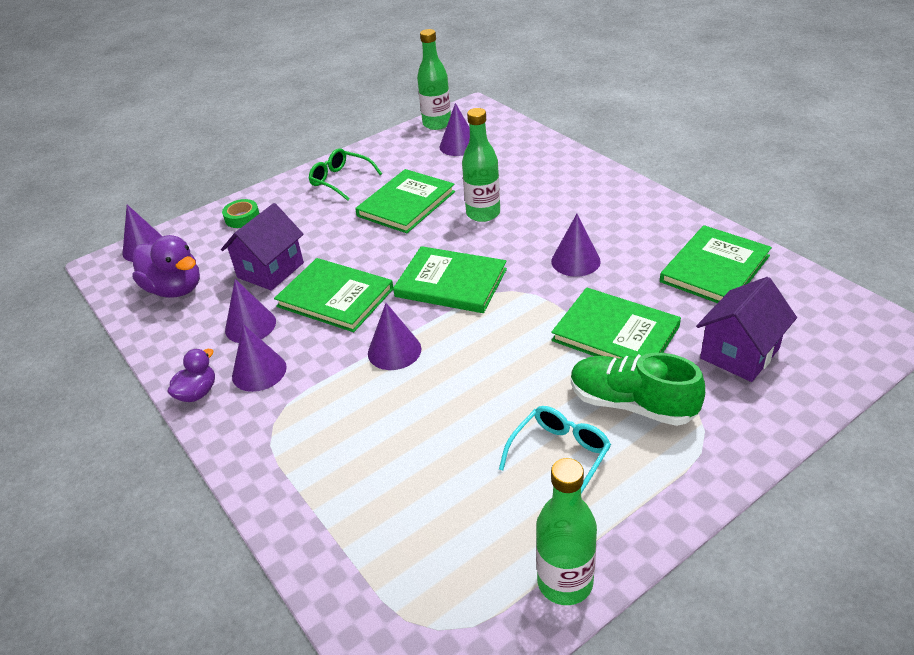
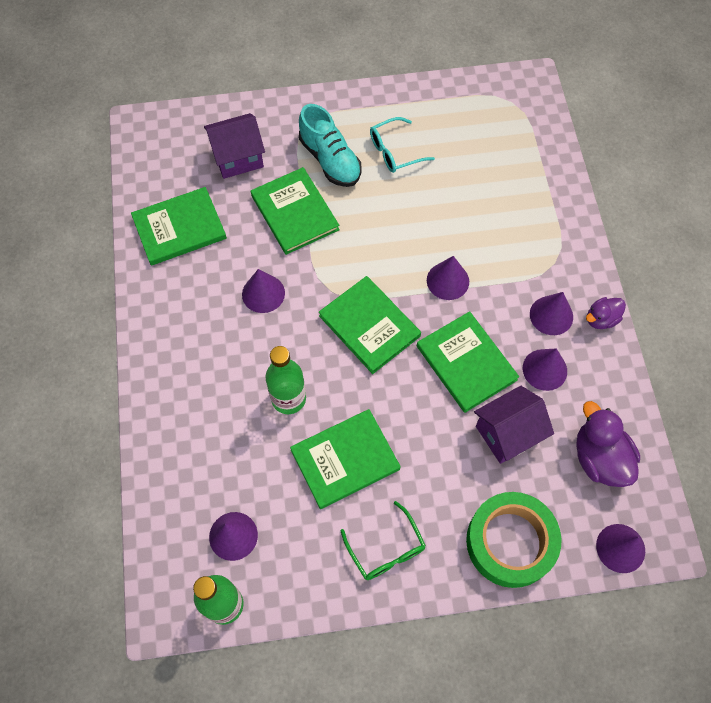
camera: 155 degrees left, 25 degrees up
(242, 218) = (510, 542): green tape -> green tape, size x2.26
(565, 582) = (440, 92): green bottle -> none
(632, 404) = (330, 160): green shoe -> turquoise shoe

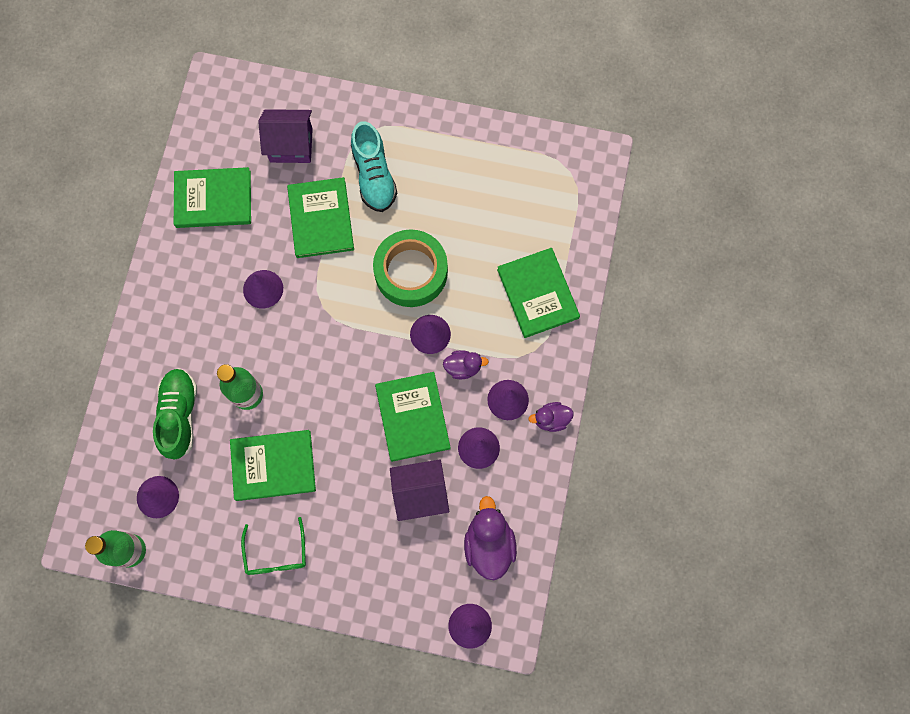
camera: 20 degrees right, 10 degrees up
(225, 444) = (180, 415): none -> green shoe
(369, 326) = (343, 352): green book -> green book (537, 293)
(395, 151) = (437, 187): turquoise glasses -> none
(494, 300) = (463, 367): none -> purple duck
(510, 542) = (380, 586): green tape -> green tape (411, 272)

